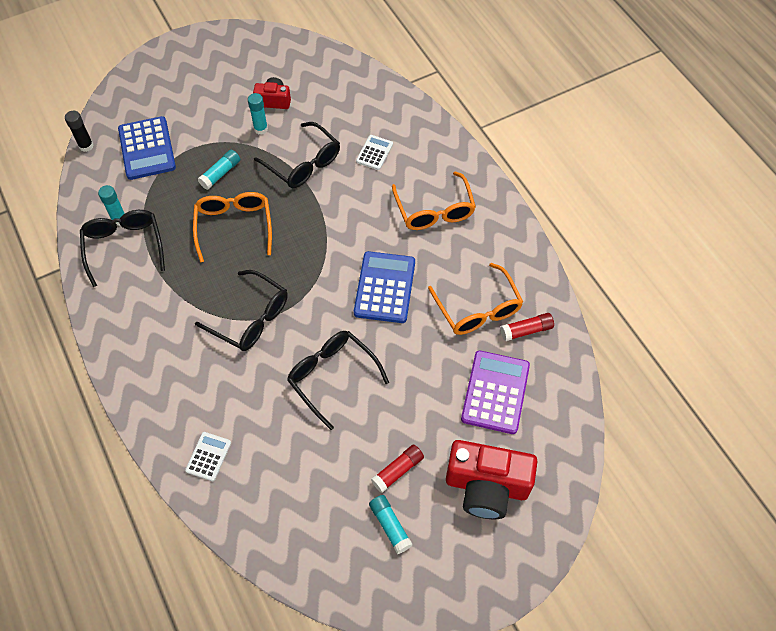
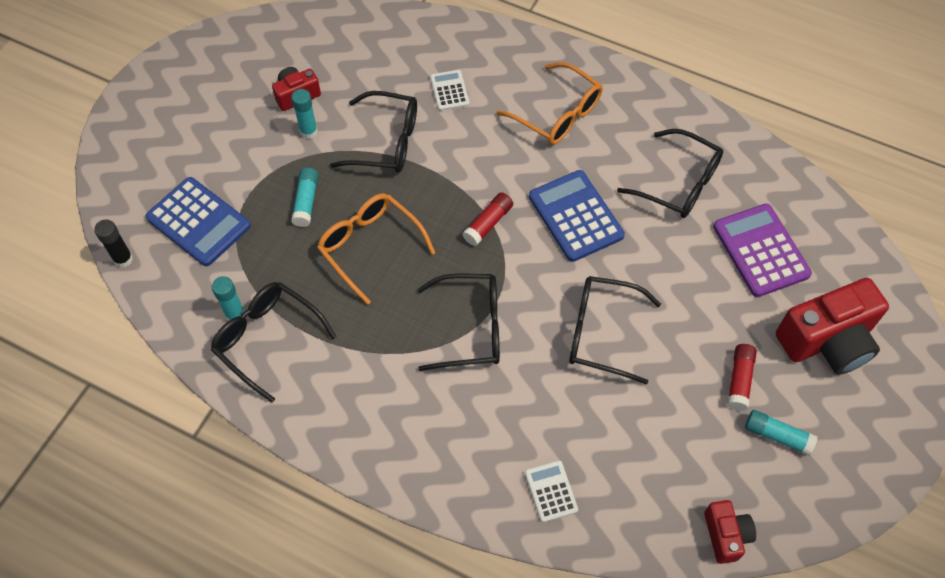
camera: 35 degrees left, 0 degrees up
(294, 565) = (726, 535): none -> red camera
(477, 308) = (678, 183): orange glasses -> black glasses
(526, 330) = (738, 177): red glue stick -> red glue stick (488, 223)

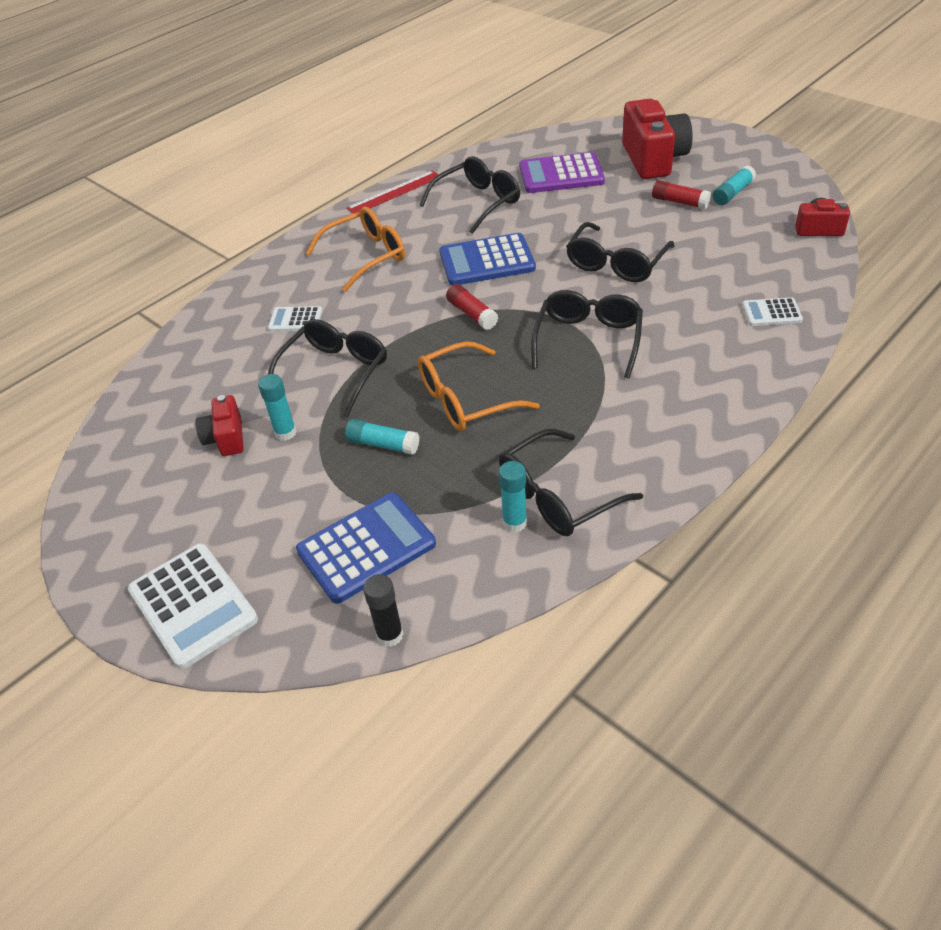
camera: 70 degrees left, 15 degrees down
(137, 136) = (193, 605): none -> white calculator
(675, 105) = (394, 192): none -> red ruler

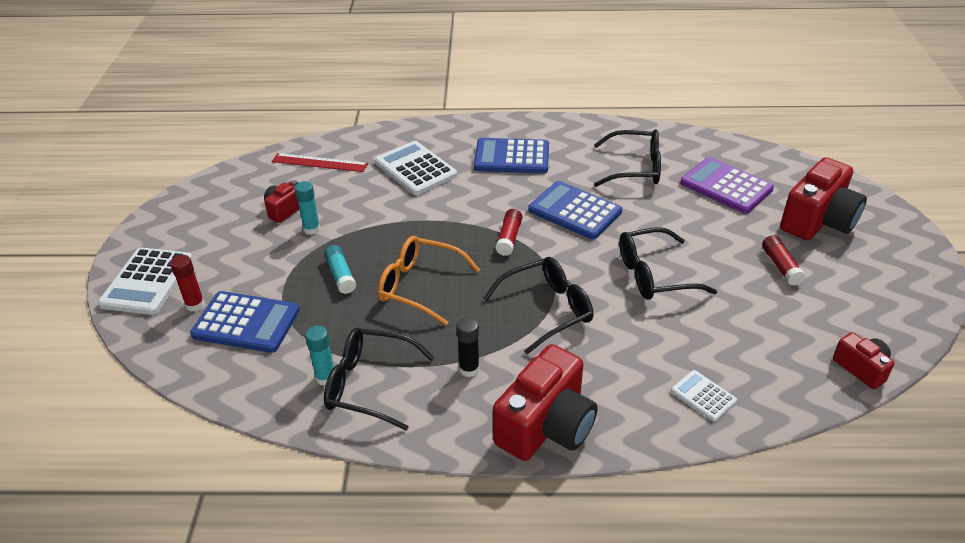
camera: 45 degrees right, 5 degrees down
(286, 578) = (195, 305): none -> red glue stick
(295, 320) = (415, 169): white calculator -> white calculator, size x1.85
(335, 373) = (385, 215): black glasses -> none
(366, 256) = (512, 157): orange glasses -> blue calculator
(390, 635) = (184, 376): black glue stick -> black glue stick (469, 369)
(394, 192) = (595, 127): red ruler -> red ruler (319, 162)
(720, 410) = (546, 426): none -> red camera
(732, 193) = (838, 289): turquoise glue stick -> none

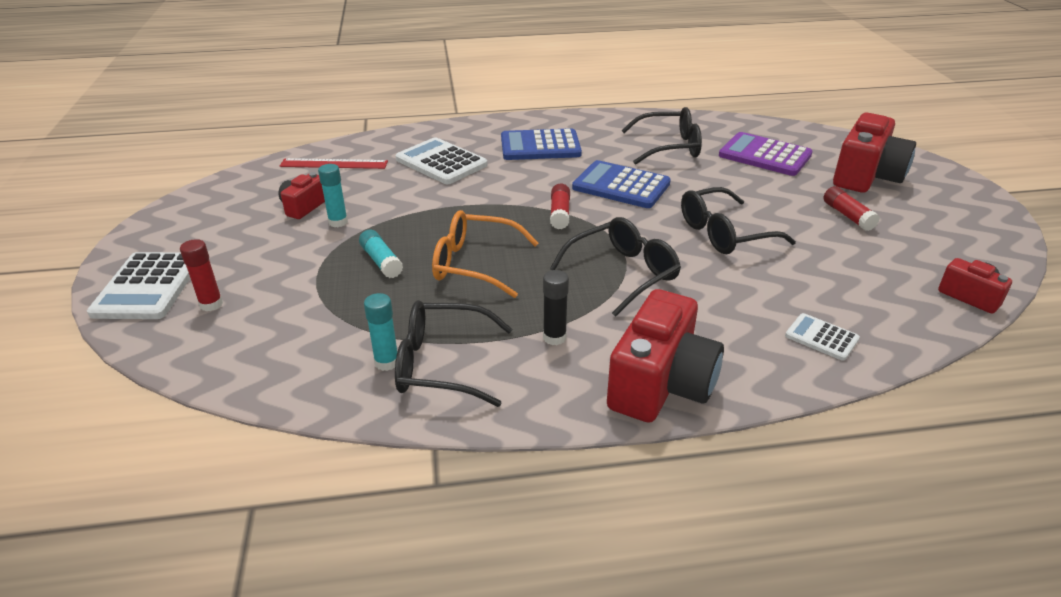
camera: 10 degrees left, 5 degrees down
(246, 323) = (278, 316): blue calculator -> none

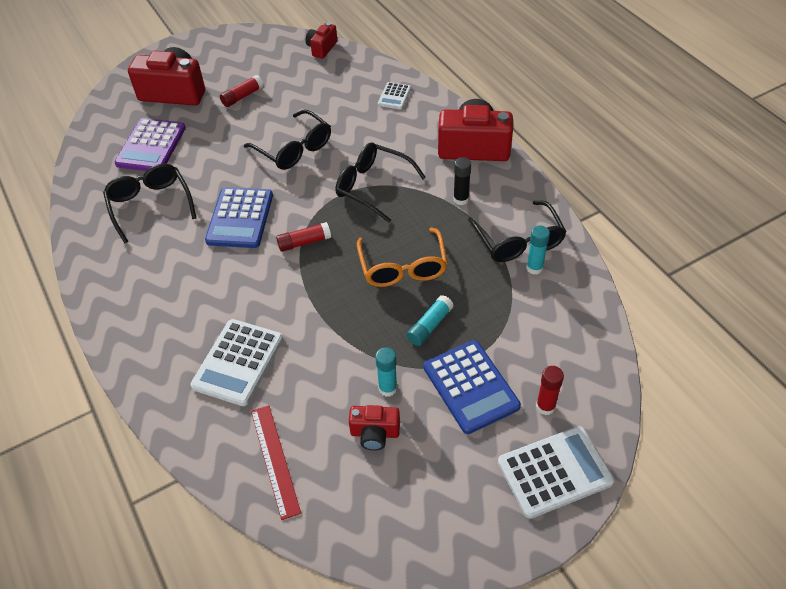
camera: 110 degrees left, 15 degrees up
(540, 146) = (175, 296): blue calculator -> blue calculator (471, 386)

